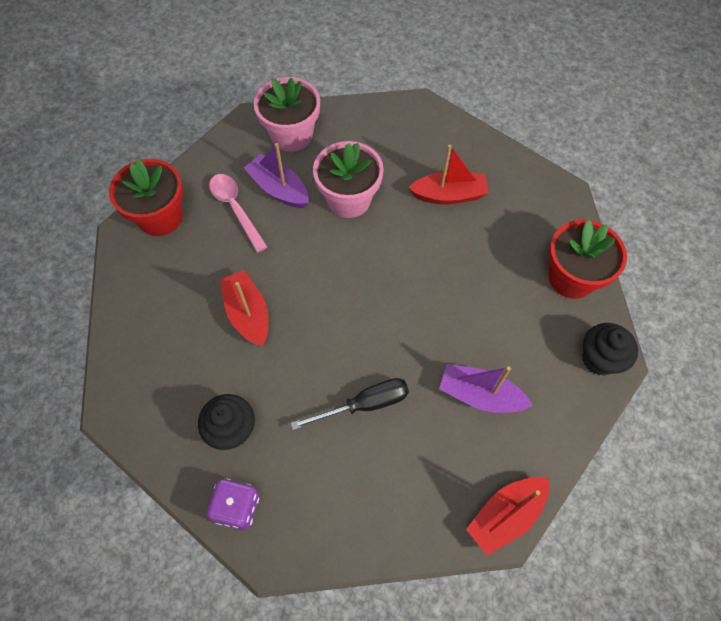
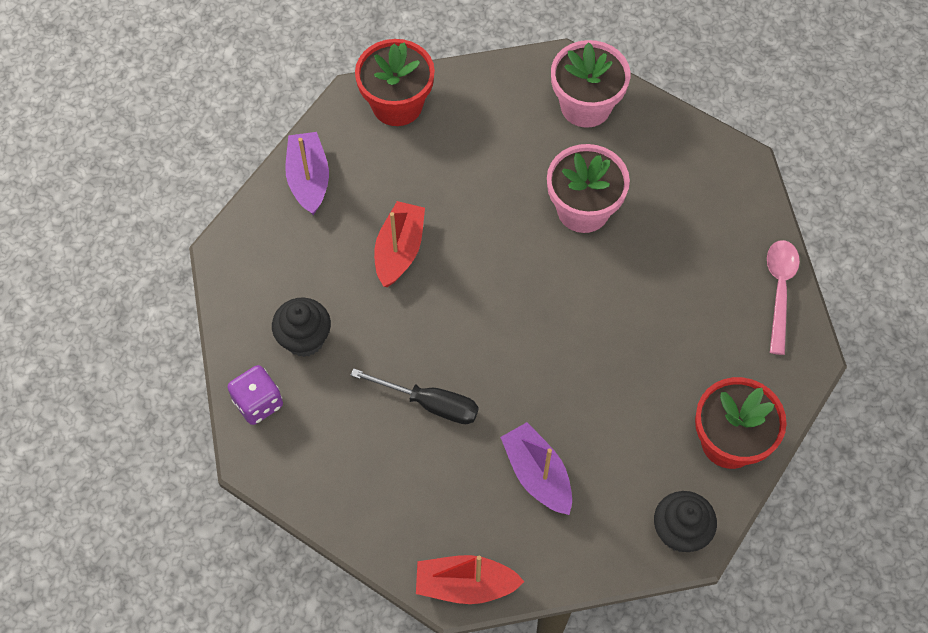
camera: 40 degrees right, 0 degrees up
(235, 209) = (470, 144): pink spoon -> pink spoon (779, 290)
(279, 189) = (526, 152): purple boat -> purple boat (309, 179)
(449, 195) = (685, 275): red boat -> none

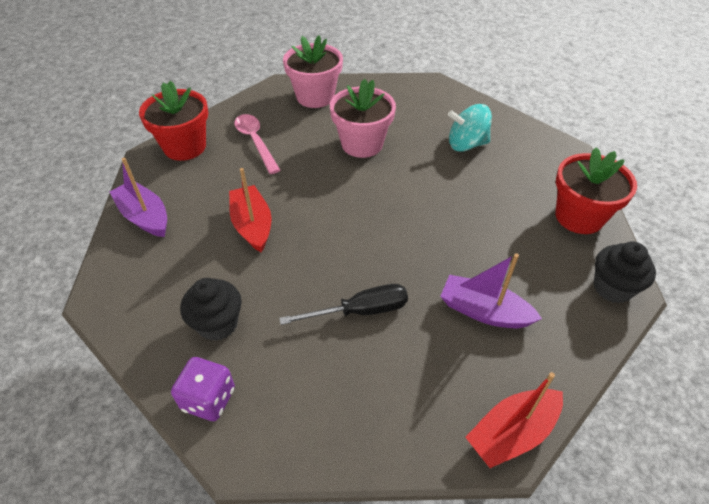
camera: 35 degrees left, 15 degrees down
(698, 278) = (466, 144): none -> turquoise spinning top
(779, 290) = (517, 128): pink spoon -> pink spoon (255, 142)

